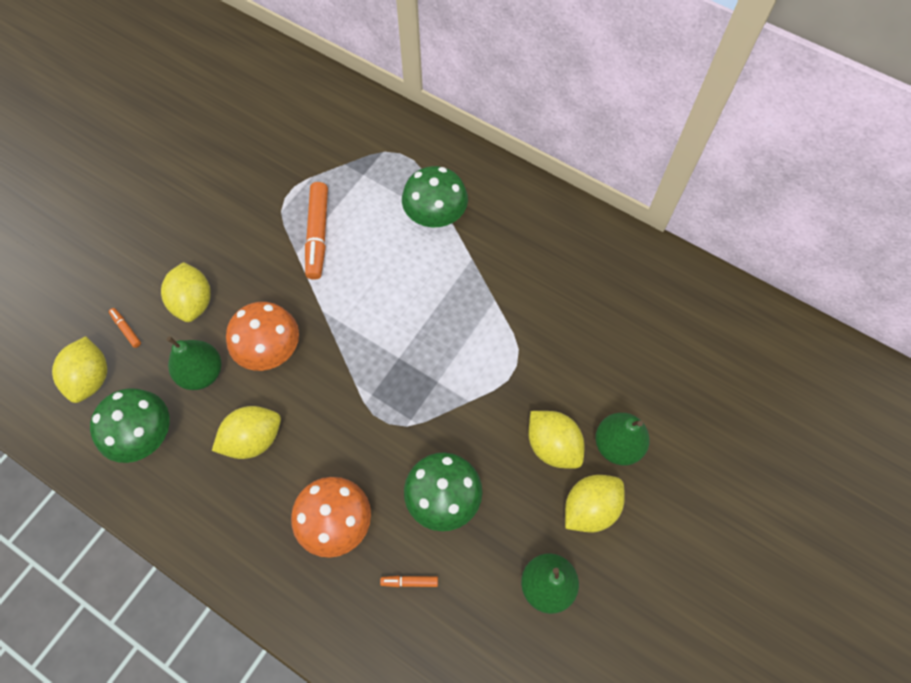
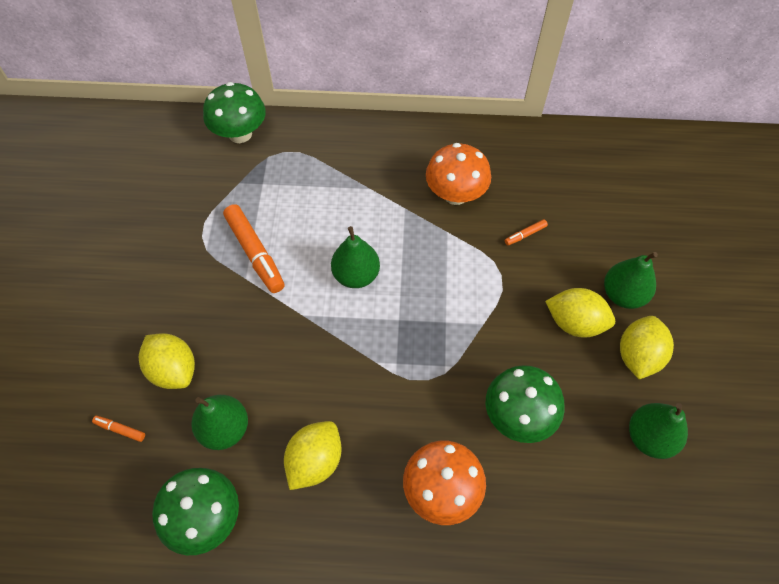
camera: 30 degrees left, 5 degrees down
(91, 378) = (112, 495): yellow lemon -> none
(270, 350) = (278, 374): orange mushroom -> orange mushroom (455, 194)
(388, 298) = (356, 275): none -> green pear
(409, 582) = (539, 503): orange marker -> orange marker (525, 235)
(435, 216) = (350, 189): green mushroom -> green mushroom (240, 134)

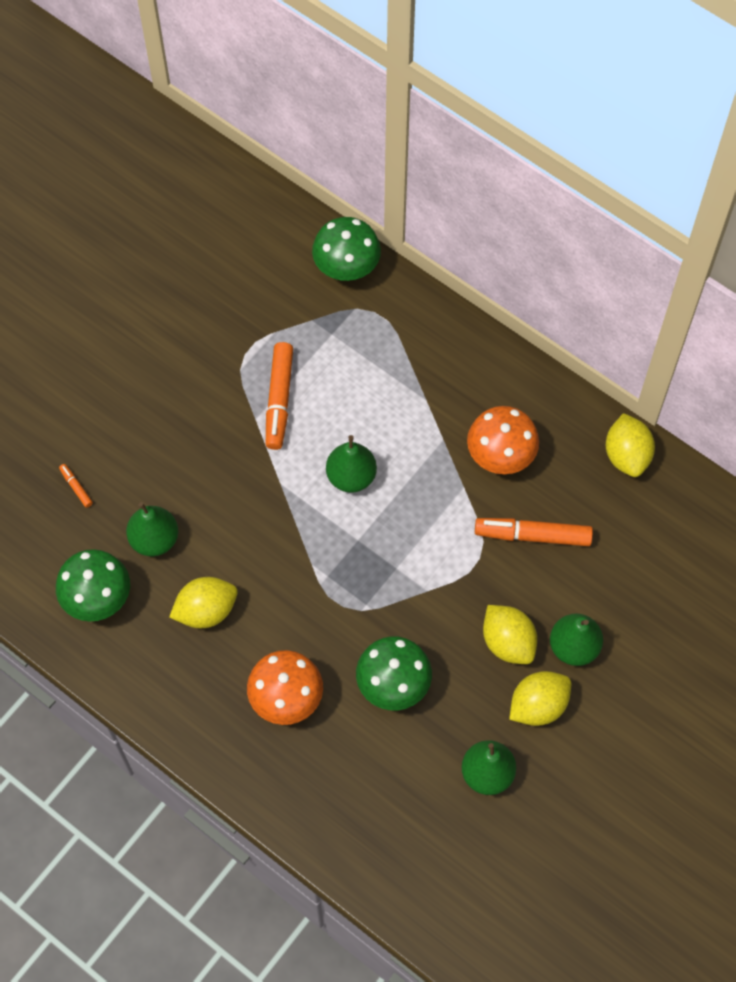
camera: 35 degrees right, 5 degrees up
(173, 370) = (146, 464): yellow lemon -> yellow lemon (626, 455)
(525, 235) = (533, 535): orange marker -> orange marker, size x2.21

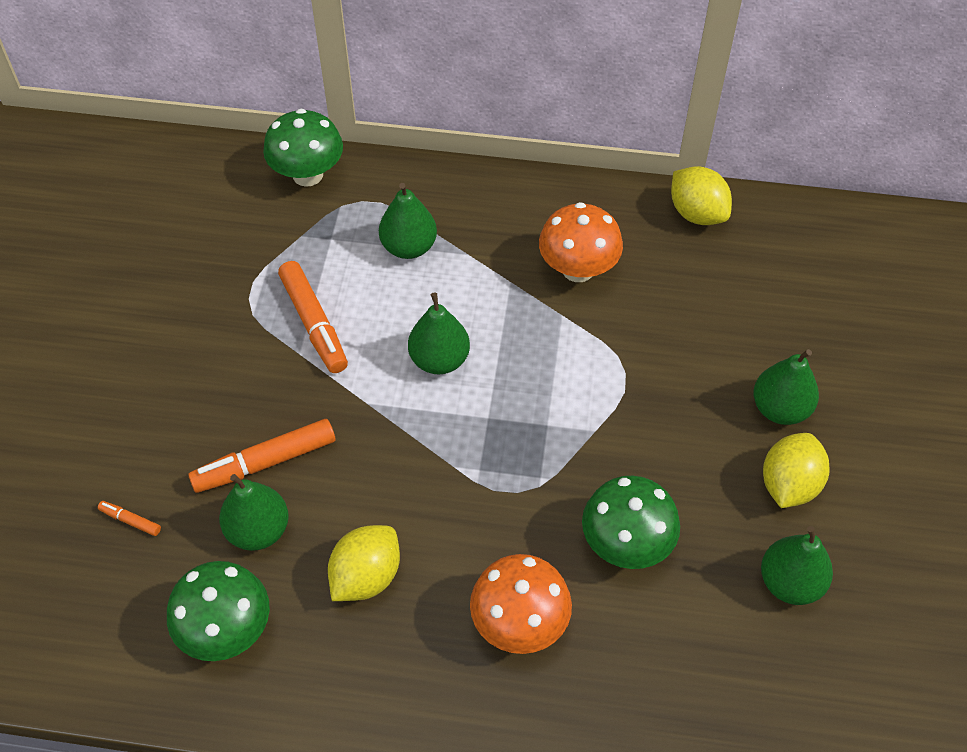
camera: 30 degrees left, 10 degrees down
(385, 371) = (409, 247): none -> green pear
(508, 642) = (713, 438): yellow lemon -> none
(533, 535) = (662, 326): orange marker -> orange marker (265, 462)

